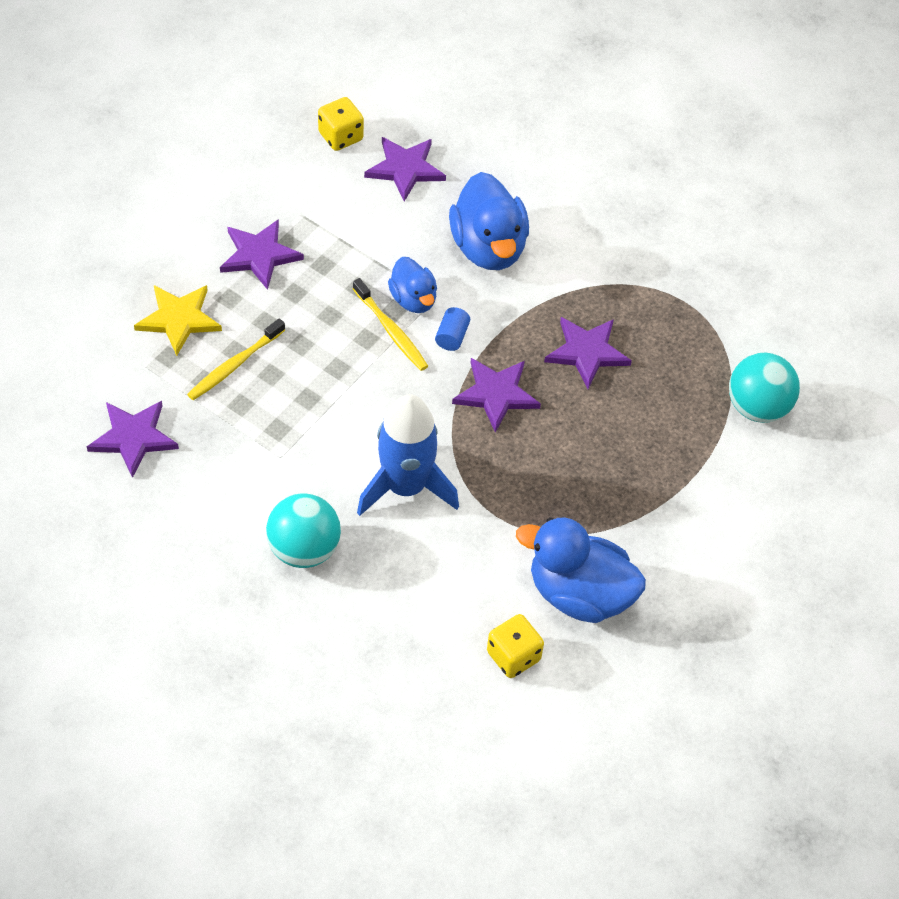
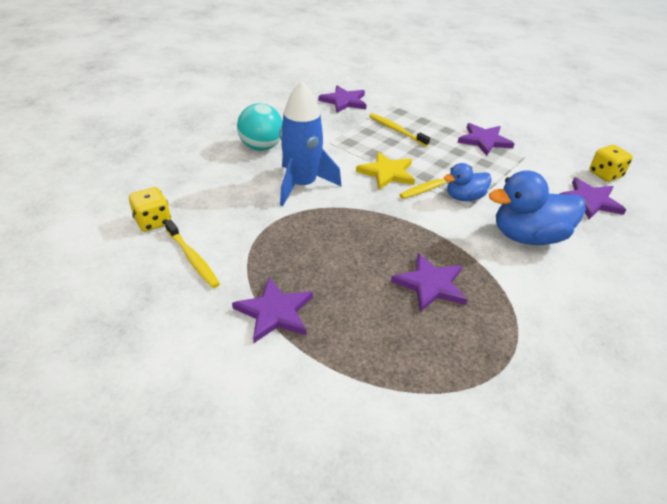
camera: 95 degrees right, 15 degrees down
(178, 319) = (427, 115): yellow star -> yellow star (387, 173)
(452, 336) = (433, 212): blue cylinder -> none
(496, 394) = (382, 230): purple star -> purple star (275, 312)
(579, 594) = (192, 258): blue duck -> yellow toothbrush
(757, 407) = (377, 411): turquoise ball -> none

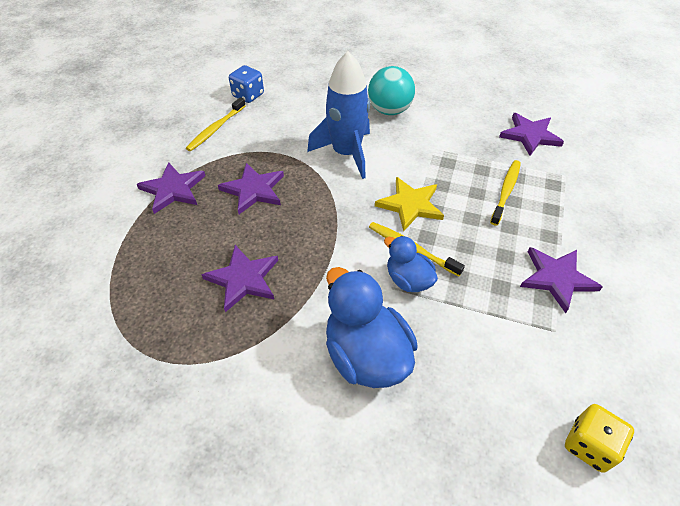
camera: 70 degrees right, 10 degrees up
(153, 222) = (248, 95): yellow dice -> blue dice
(590, 201) = (495, 424): purple star -> purple star (253, 190)

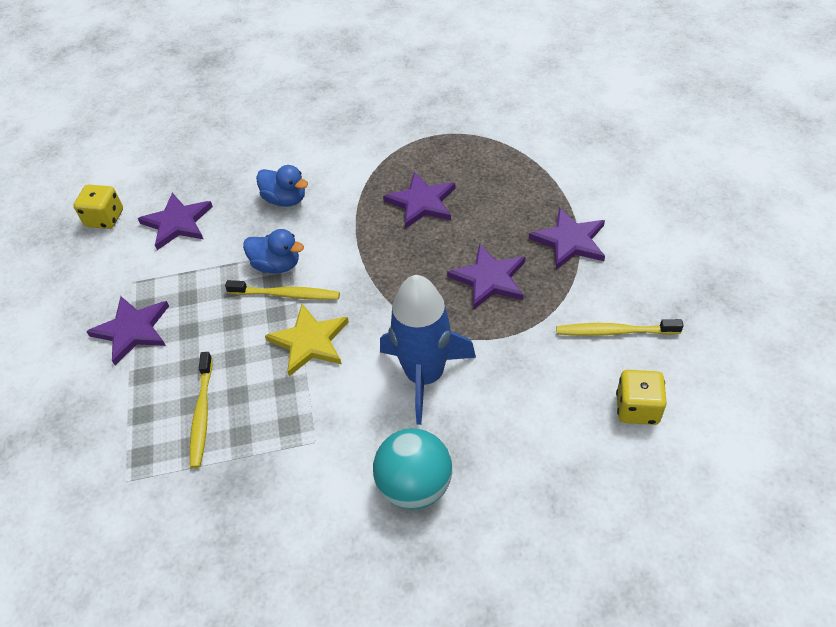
camera: 155 degrees right, 0 degrees up
(216, 129) = (614, 331): yellow toothbrush -> yellow toothbrush turned 90 degrees counterclockwise
(248, 95) = (637, 408): blue dice -> yellow dice
(366, 354) = (285, 199): blue duck -> blue duck, size x0.58
(530, 135) = (183, 541): purple star -> purple star (177, 223)

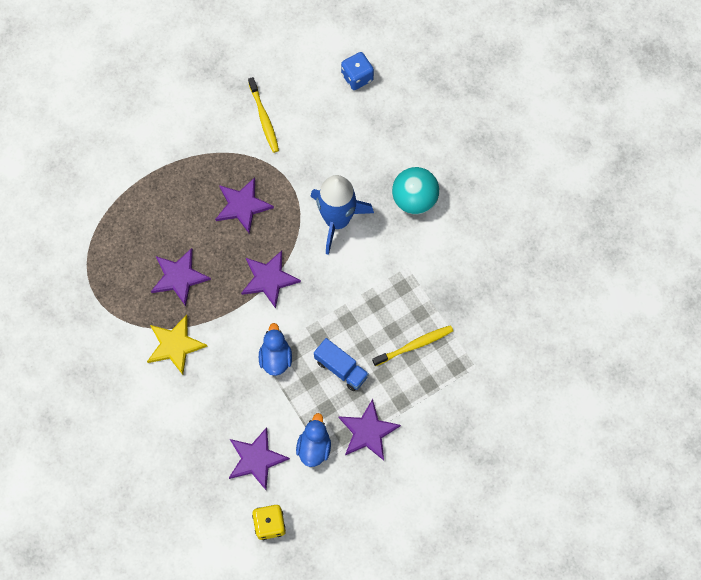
camera: 115 degrees left, 20 degrees up
(224, 324) = (341, 368): none -> blue truck
(285, 199) = (205, 384): blue duck -> blue duck (314, 447)
(286, 295) = (301, 337): yellow toothbrush -> none
(309, 342) = (335, 303): yellow star -> yellow star (175, 345)
(570, 241) = (190, 163): purple star -> purple star (269, 279)
(637, 408) = (319, 95): yellow dice -> none
(659, 471) = (357, 77): none -> blue dice

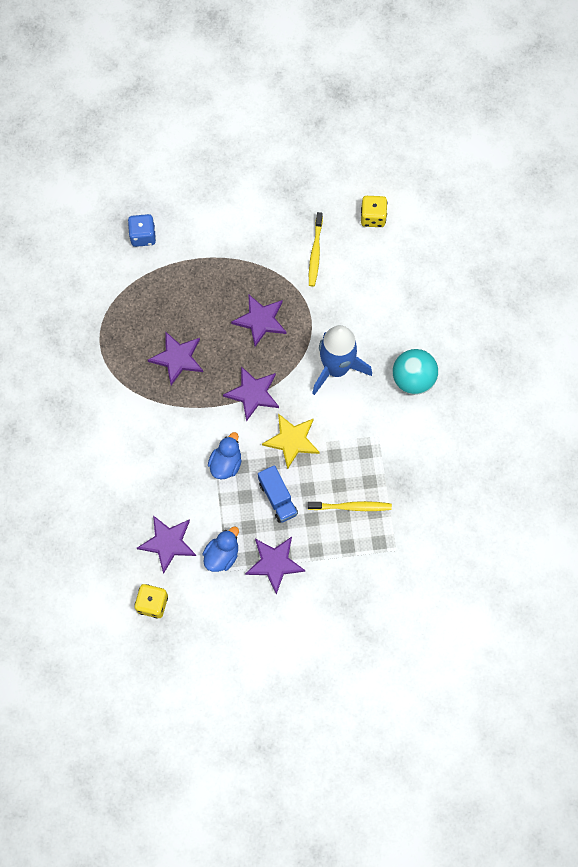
camera: 25 degrees right, 0 degrees up
(175, 345) = (146, 415): yellow star -> yellow star (292, 440)
(303, 62) = (373, 217): none -> yellow dice
(357, 77) = (414, 251): blue dice -> blue dice (143, 236)

